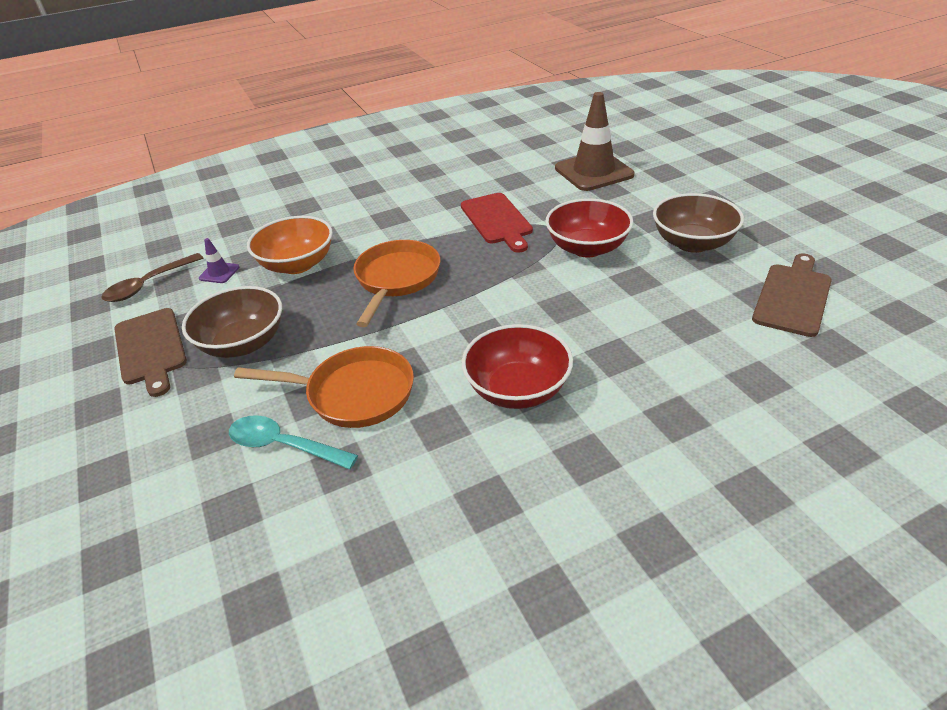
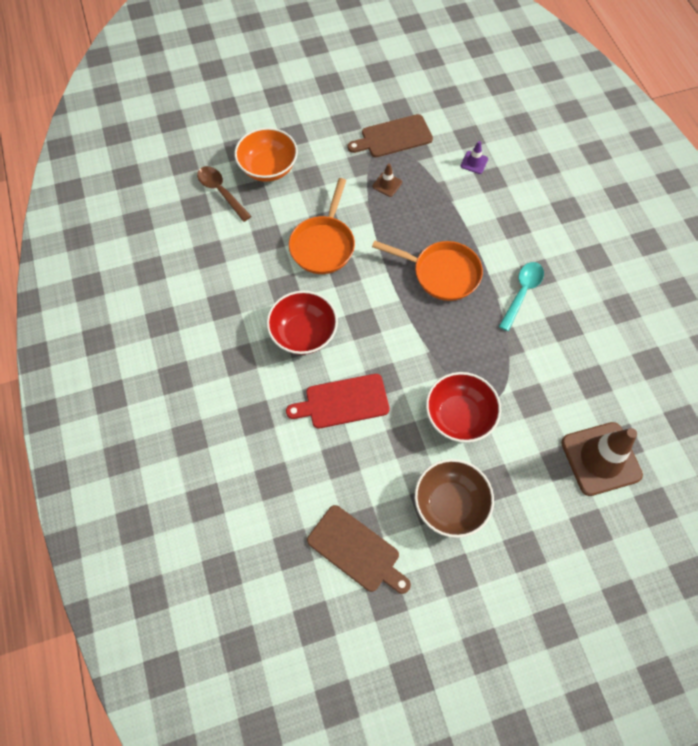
camera: 95 degrees right, 25 degrees up
(148, 285) = (467, 123): brown spoon -> brown spoon (221, 192)
(243, 343) = (387, 184): brown bowl -> brown traffic cone
(283, 445) = (290, 211): turquoise spoon -> turquoise spoon (522, 292)
(297, 264) = (475, 209): orange bowl -> orange bowl (268, 168)
(497, 220) = (517, 354): red cutting board -> red cutting board (343, 402)

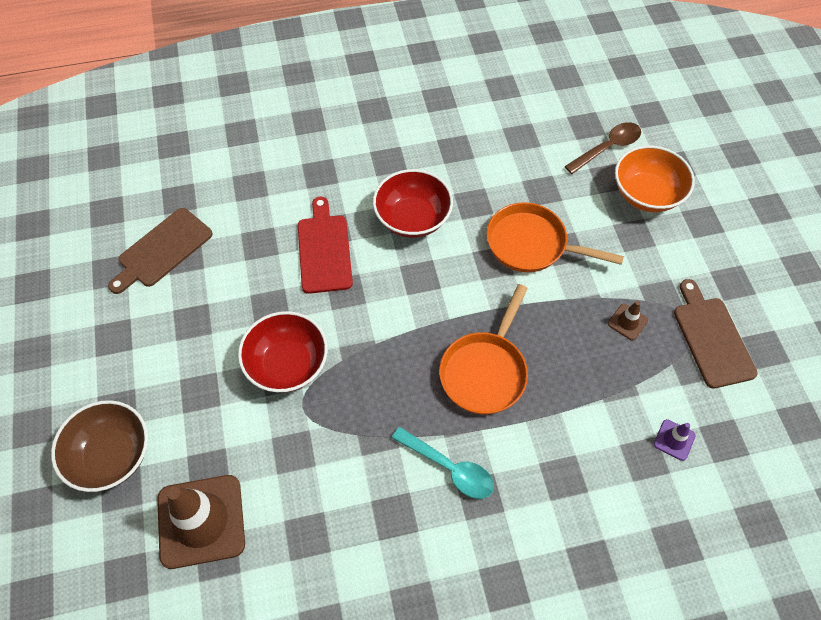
camera: 95 degrees right, 5 degrees down
(450, 504) = (187, 341): brown bowl -> brown bowl (111, 456)

